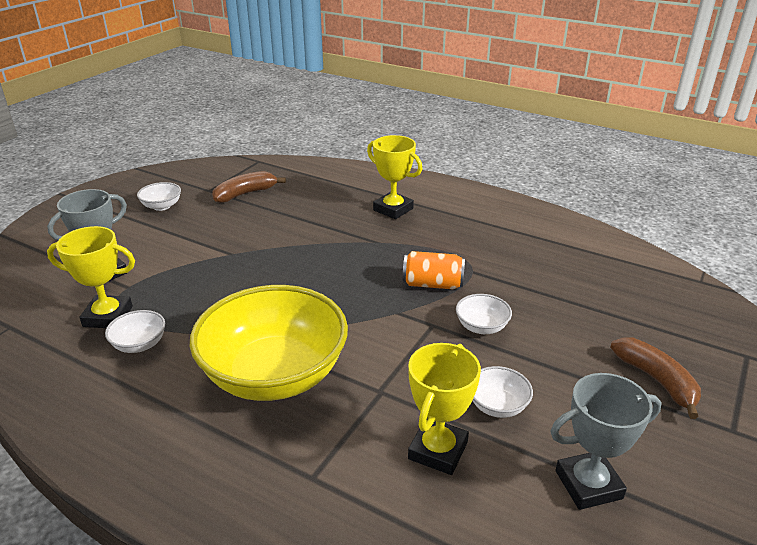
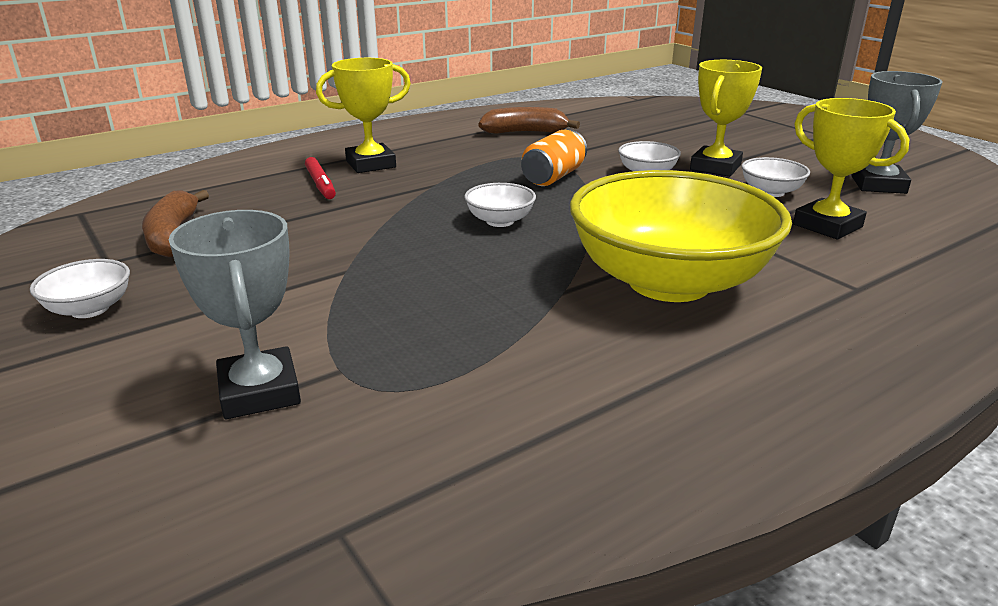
camera: 65 degrees left, 5 degrees down
(108, 316) = (418, 398): yellow trophy -> yellow trophy (715, 167)
(139, 344) = (530, 373): white bowl -> white bowl (500, 221)
(344, 205) = (320, 184): none -> red marker
(656, 380) = (759, 139): brown banana -> brown banana (525, 132)

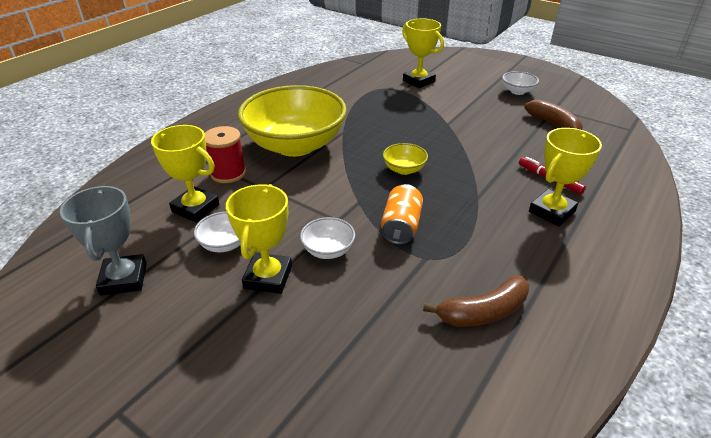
camera: 160 degrees right, 10 degrees up
(259, 391) = (418, 81): grey trophy -> yellow trophy
(500, 221) = (404, 169): white bowl -> yellow bowl
(793, 258) = (228, 173): none -> red spool

